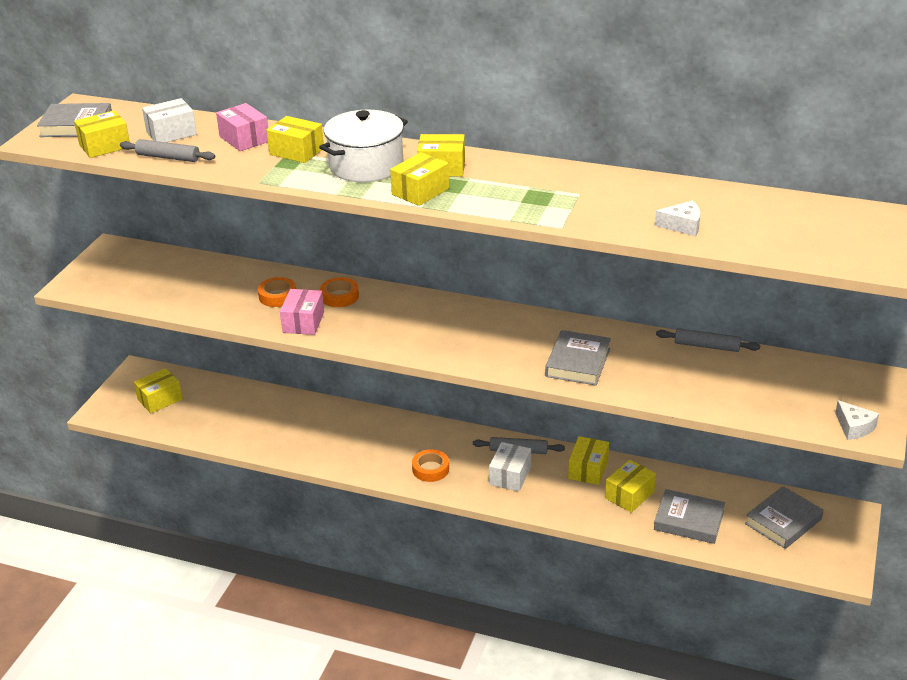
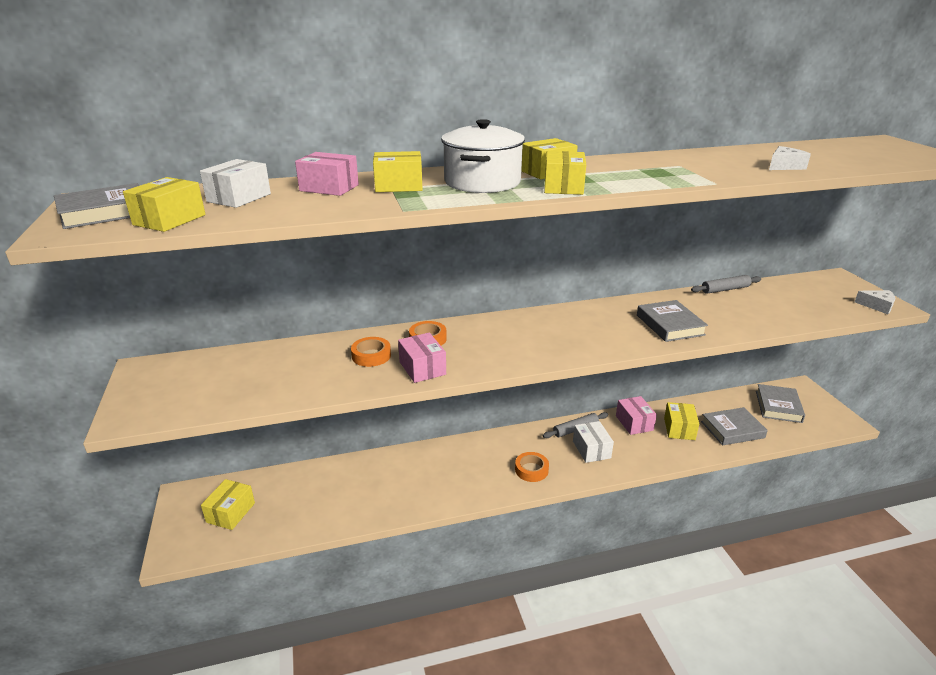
camera: 35 degrees left, 5 degrees down
(168, 157) = (266, 213): grey rolling pin -> none
(588, 469) = (634, 423): yellow box -> pink box

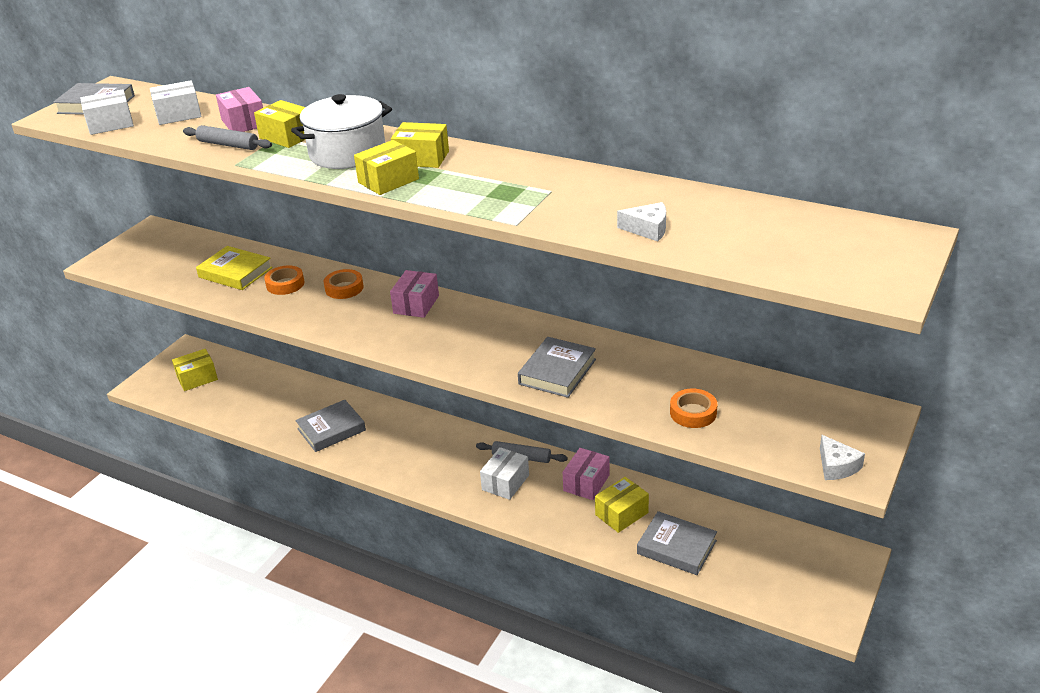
camera: 45 degrees right, 5 degrees up
(169, 220) = (110, 124): yellow box -> white box
(306, 366) = (235, 272): none -> yellow book
(422, 368) = (299, 311): pink box -> pink box (416, 304)
(531, 470) = (429, 469): orange tape -> orange tape (693, 413)
(725, 289) = (699, 364): grey rolling pin -> grey rolling pin (228, 145)
(778, 406) = (778, 558): grey book -> grey book (331, 429)

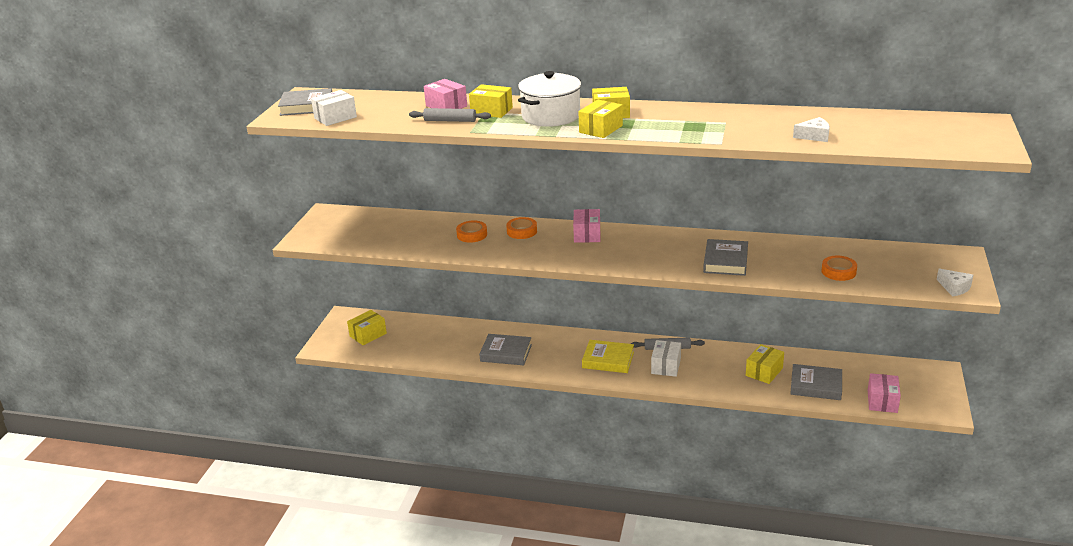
camera: 15 degrees left, 5 degrees down
(178, 115) = (386, 106): white box -> none
(235, 272) = (424, 232): yellow book -> yellow book (608, 360)
(331, 429) = (506, 353): grey book -> grey book turned 60 degrees clockwise
(586, 483) = (726, 357): pink box -> pink box (882, 401)

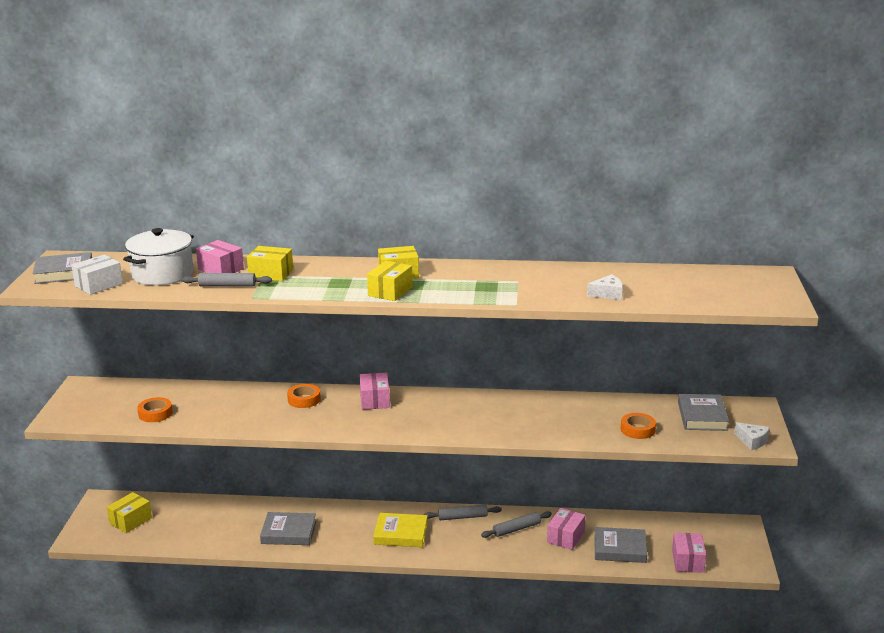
camera: 10 degrees left, 5 degrees down
(472, 235) = (249, 405): orange tape -> orange tape (155, 413)
(551, 116) = (335, 278): white pot -> white pot (162, 274)
(666, 366) = (463, 537): white box -> none
(717, 361) = (516, 529): none -> grey rolling pin
(725, 261) = (523, 423): grey book -> grey book (702, 416)
(764, 372) = (565, 537): yellow box -> pink box

